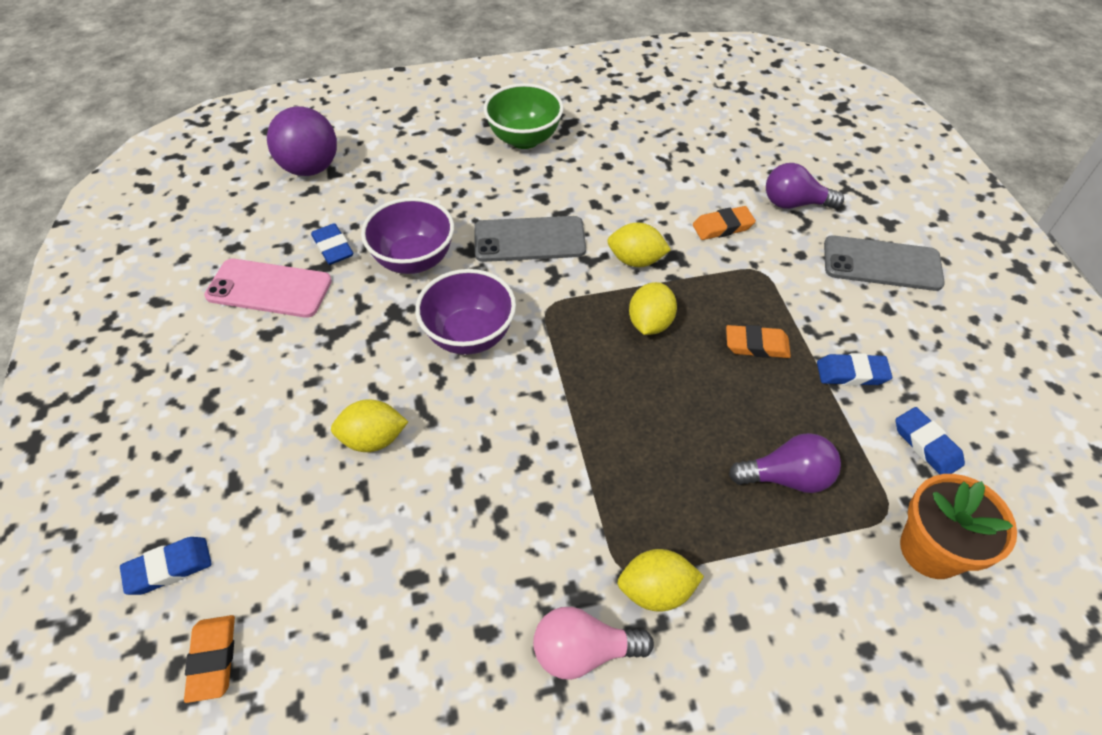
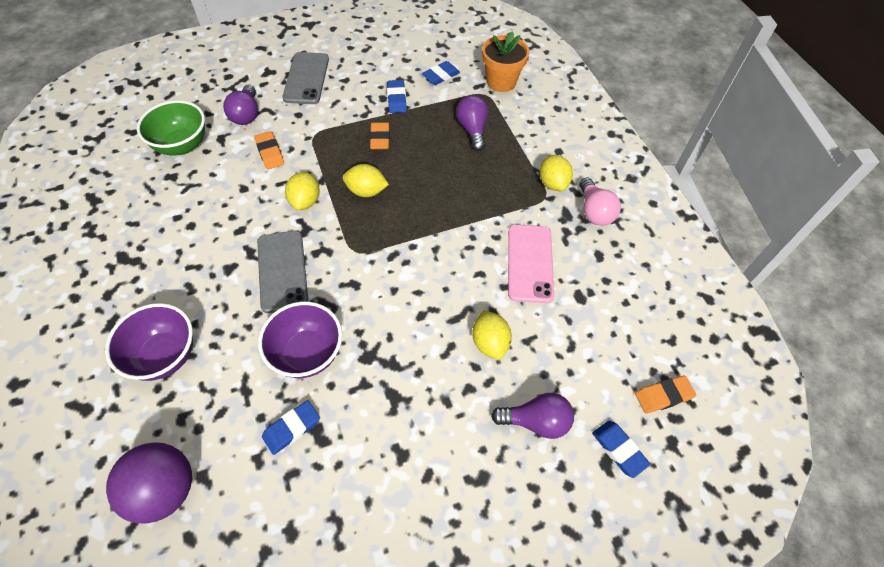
camera: 100 degrees left, 5 degrees up
(248, 473) = (536, 421): none -> purple light bulb
(269, 288) = (347, 472): pink phone -> pink phone (529, 263)
(469, 335) = (388, 297): purple bowl -> purple bowl (165, 356)
(524, 139) = (143, 291): green bowl -> green bowl (182, 145)

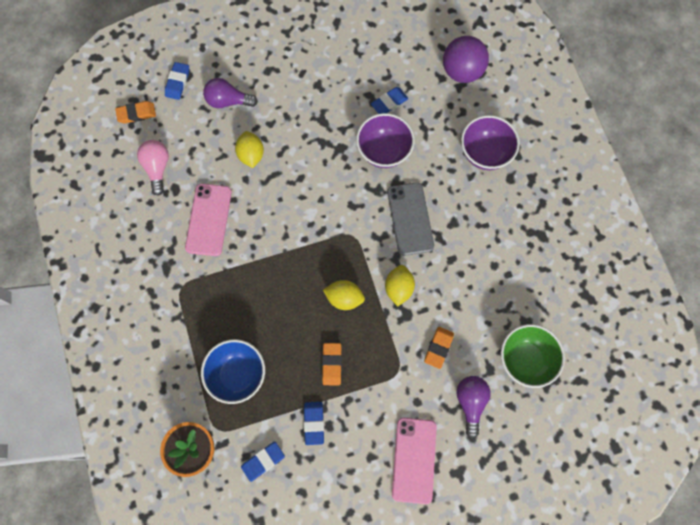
camera: 175 degrees left, 15 degrees up
(270, 153) = (438, 348): orange eraser -> orange eraser turned 45 degrees clockwise
(306, 78) = (414, 460): grey phone -> pink phone
(472, 130) = (237, 375): purple light bulb -> blue bowl
(553, 183) = (170, 303): yellow lemon -> none
(594, 211) = (141, 269): pink light bulb -> pink light bulb (157, 168)
(619, 449) = (177, 82): blue eraser -> blue eraser turned 45 degrees clockwise

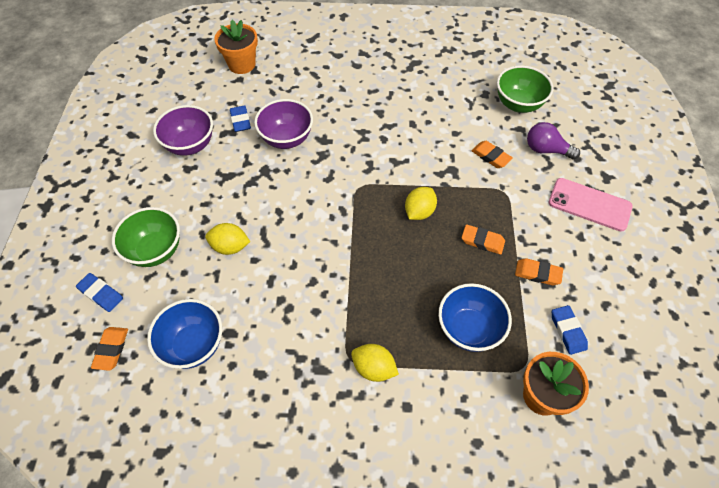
camera: 70 degrees left, 15 degrees down
(157, 168) = (193, 345): pink light bulb -> blue bowl
(209, 219) = (283, 308): pink phone -> none
(228, 101) = (155, 250): purple light bulb -> green bowl
(314, 423) = (537, 273): blue eraser -> orange eraser
(398, 288) = (425, 168): yellow lemon -> yellow lemon (374, 368)
(410, 219) = (362, 140): grey phone -> none
(462, 71) = (242, 64): purple ball -> orange flower pot
(485, 153) = (326, 73): purple bowl -> purple bowl (190, 145)

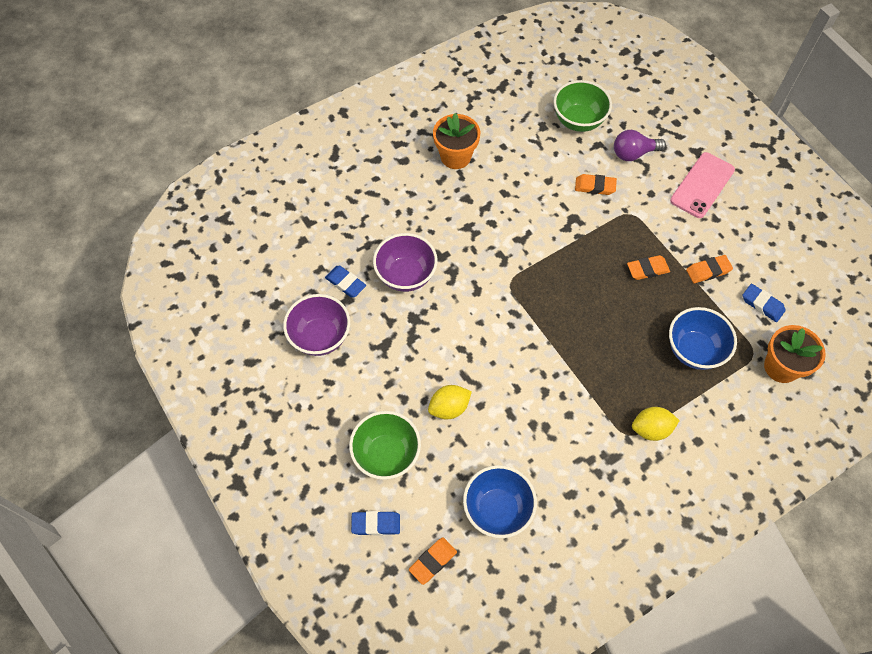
camera: 35 degrees left, 5 degrees up
(111, 349) = (433, 561): orange eraser -> orange eraser turned 75 degrees clockwise
(242, 64) = (290, 223): orange flower pot -> orange flower pot (455, 156)
(419, 212) = (578, 274): yellow lemon -> none
(589, 204) = (702, 185): pink phone -> pink phone turned 45 degrees counterclockwise

